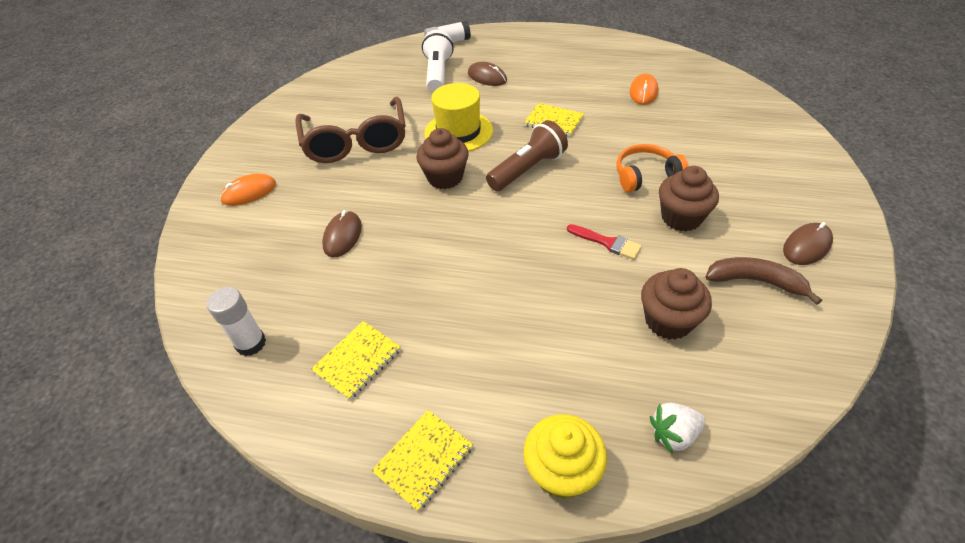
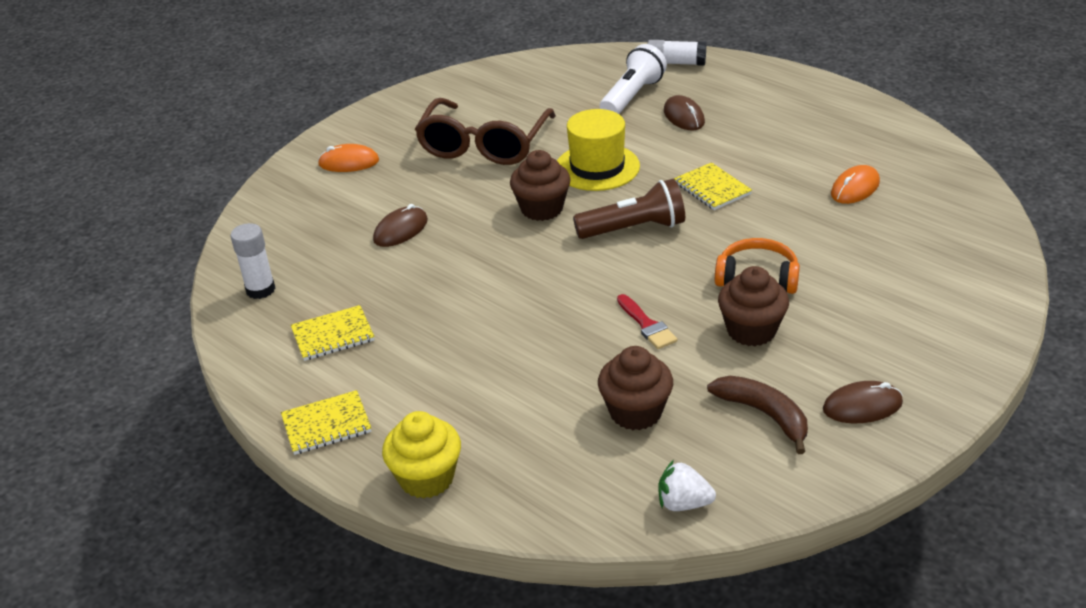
camera: 30 degrees right, 10 degrees down
(673, 434) = (546, 494): white strawberry -> white strawberry (683, 503)

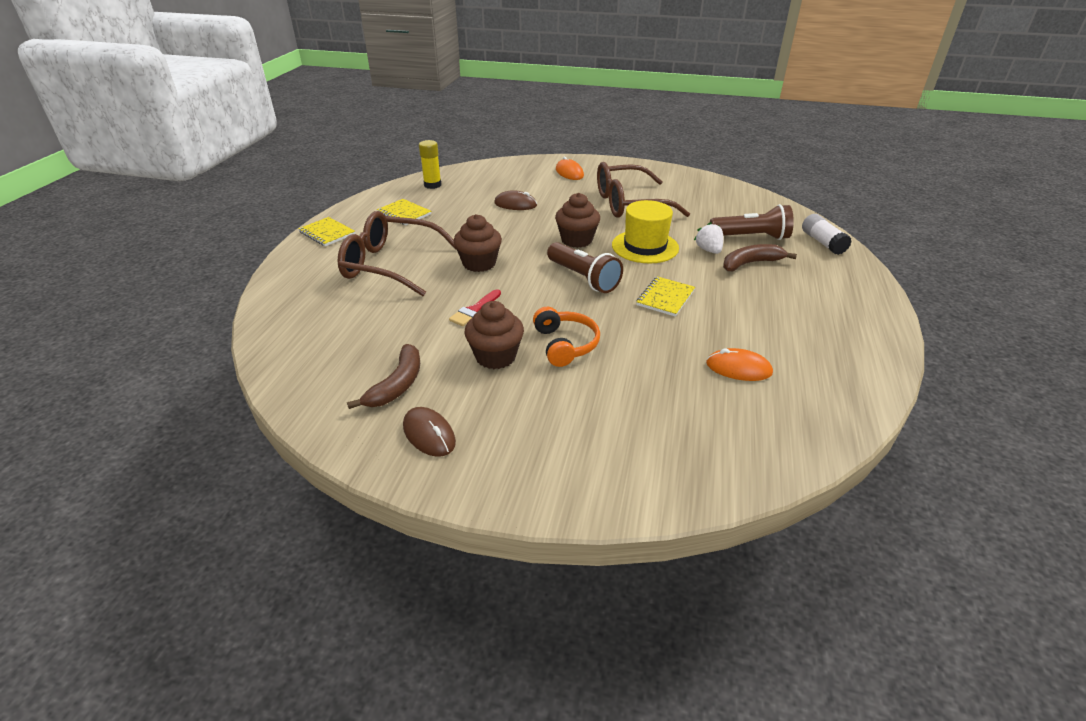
camera: 60 degrees right, 0 degrees up
(260, 290) = (432, 185): white glue stick -> yellow glue stick
(426, 478) = (291, 273): yellow cupcake -> none
(480, 375) = (390, 265): none -> brown glasses
(632, 97) = (751, 237): white flashlight -> brown flashlight
(635, 412) = (377, 328): brown cupcake -> brown cupcake (479, 263)
(683, 503) = (289, 370): white strawberry -> white strawberry (708, 250)
(684, 116) = (750, 263): brown mouse -> brown banana

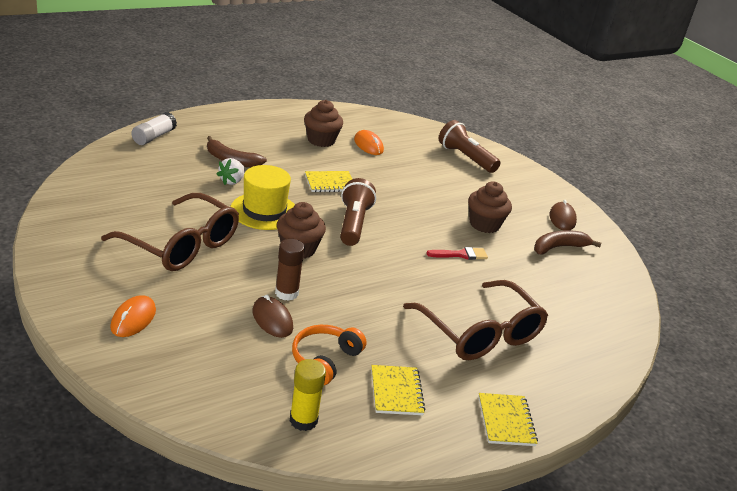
camera: 140 degrees left, 5 degrees down
(479, 263) = (406, 284): brown cupcake -> brown cupcake (321, 140)
(533, 217) = (286, 293): none -> brown glue stick
(565, 344) = (435, 204): orange headphones -> orange headphones (325, 360)
(751, 237) = (181, 167): brown flashlight -> brown flashlight (465, 158)

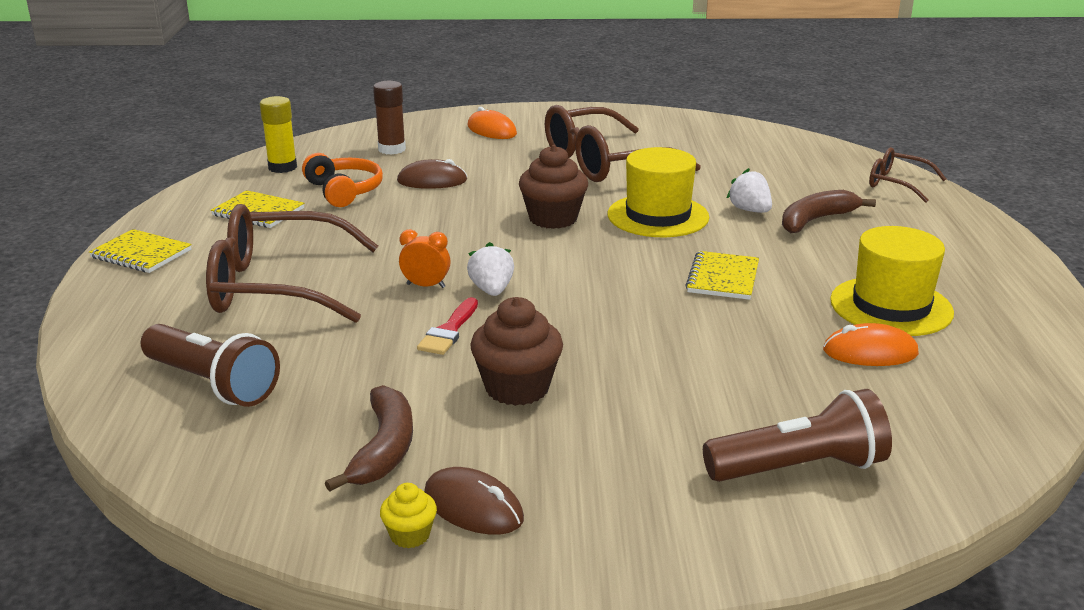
camera: 125 degrees right, 5 degrees down
(154, 137) = (896, 184): white glue stick -> brown glasses
(286, 293) = (470, 195): brown glue stick -> brown glue stick (392, 149)
(321, 140) = (891, 306): brown cupcake -> yellow hat
(353, 224) = (591, 267): brown flashlight -> brown flashlight (212, 384)
(409, 251) = (492, 290): none -> white strawberry
(425, 275) = (426, 286): none -> orange clock
(590, 228) = (410, 535): none -> yellow cupcake

